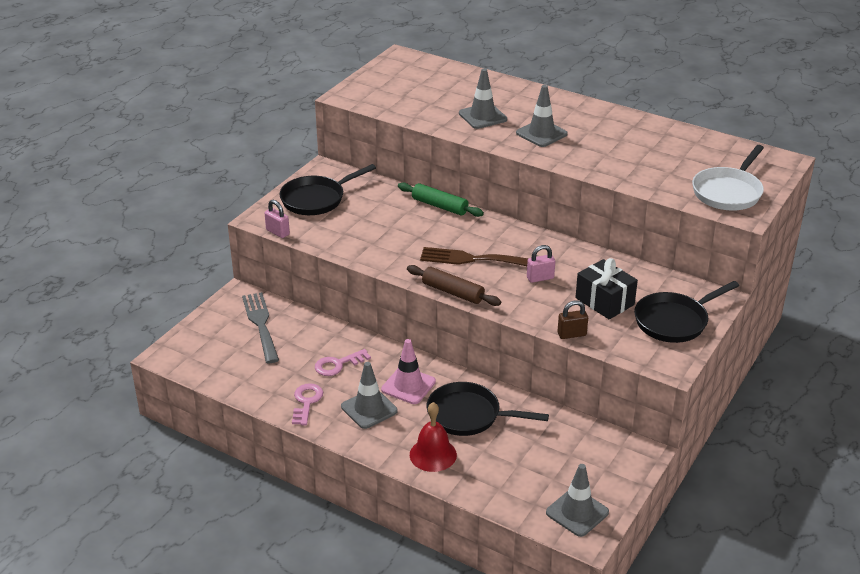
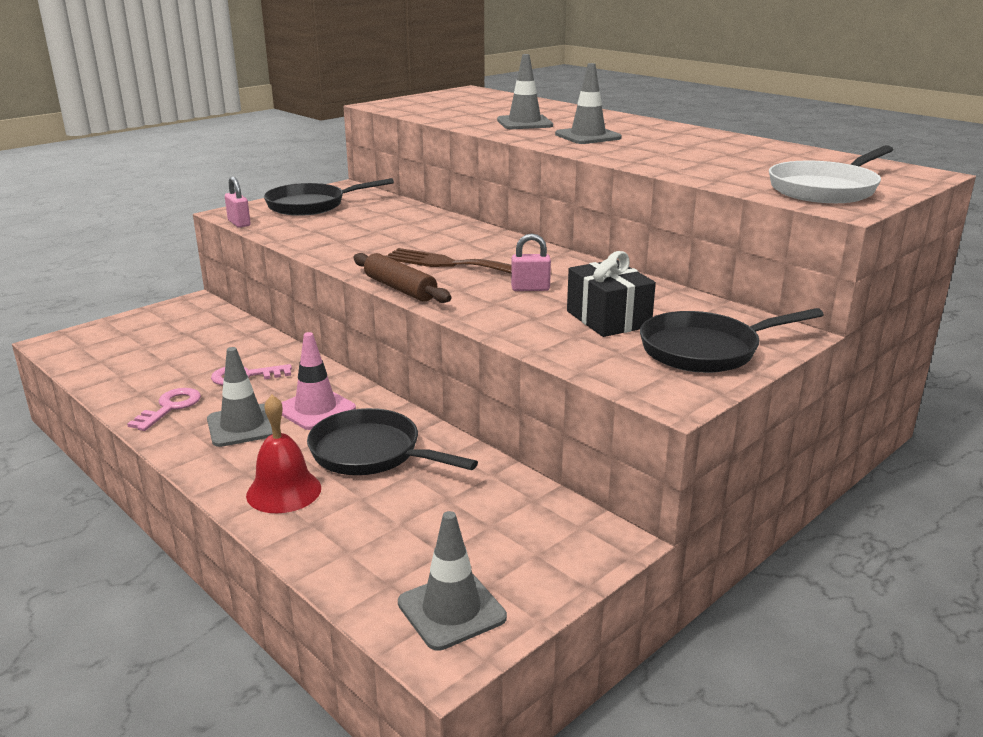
camera: 15 degrees right, 10 degrees down
(261, 324) = (192, 329): grey fork -> none
(440, 206) = (450, 222): green rolling pin -> none
(571, 334) = (535, 345): brown padlock -> none

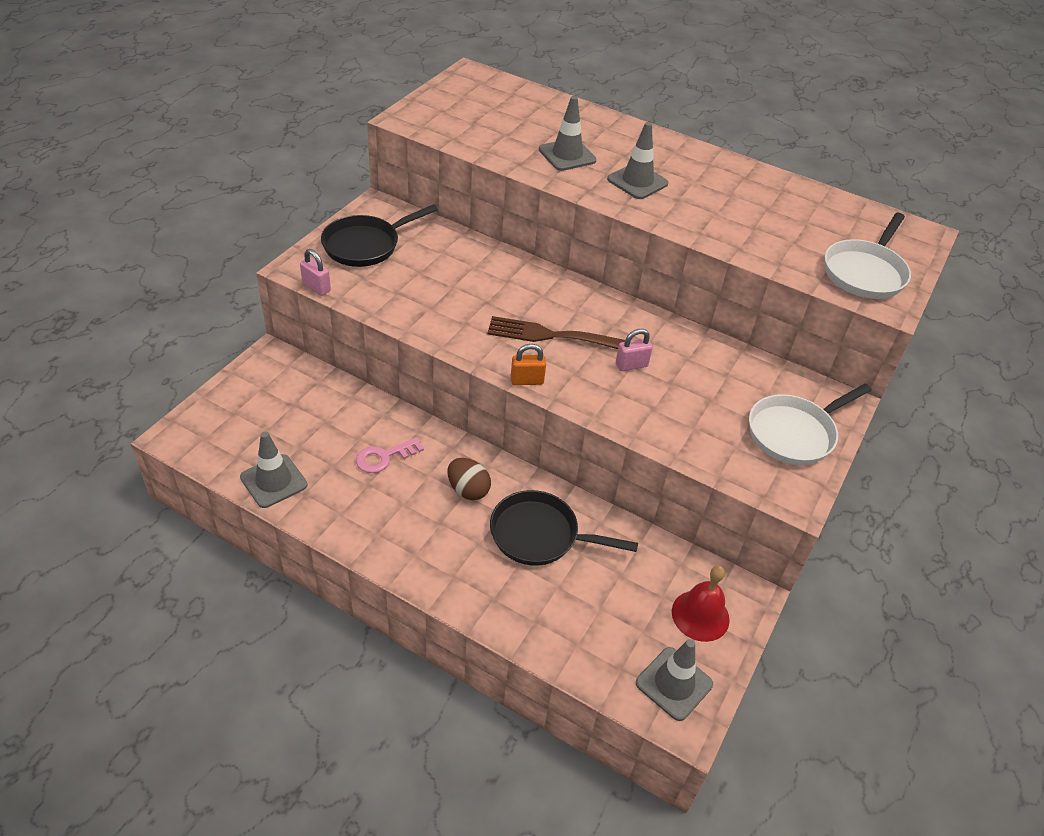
camera: 20 degrees left, 20 degrees up
(170, 407) = (344, 509): pink key -> none
(242, 426) = (419, 521): grey traffic cone -> grey traffic cone (273, 481)
(284, 491) = (496, 591): red bell -> red bell (700, 615)
(315, 409) = (468, 490): pink traffic cone -> brown egg
(400, 289) = (527, 380): brown rolling pin -> orange padlock
(608, 319) = (709, 401): black gift -> none
(705, 350) = (794, 433): black pan -> white pan

